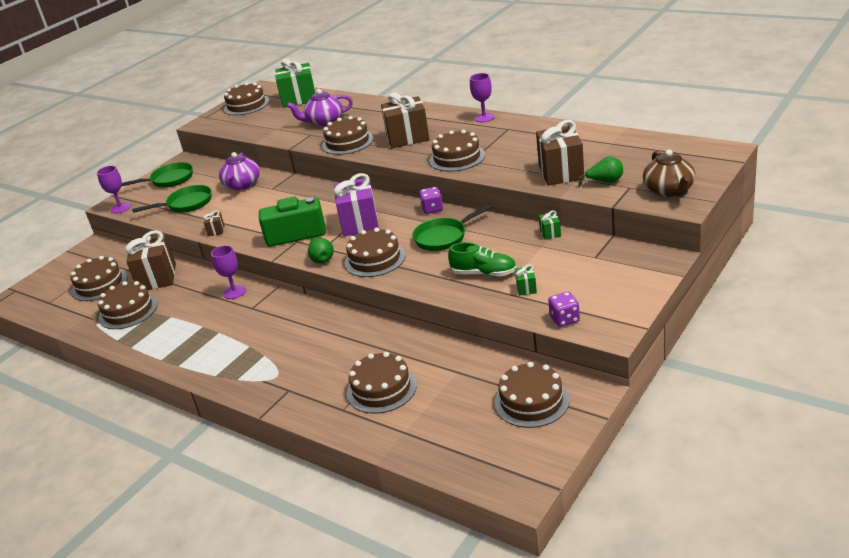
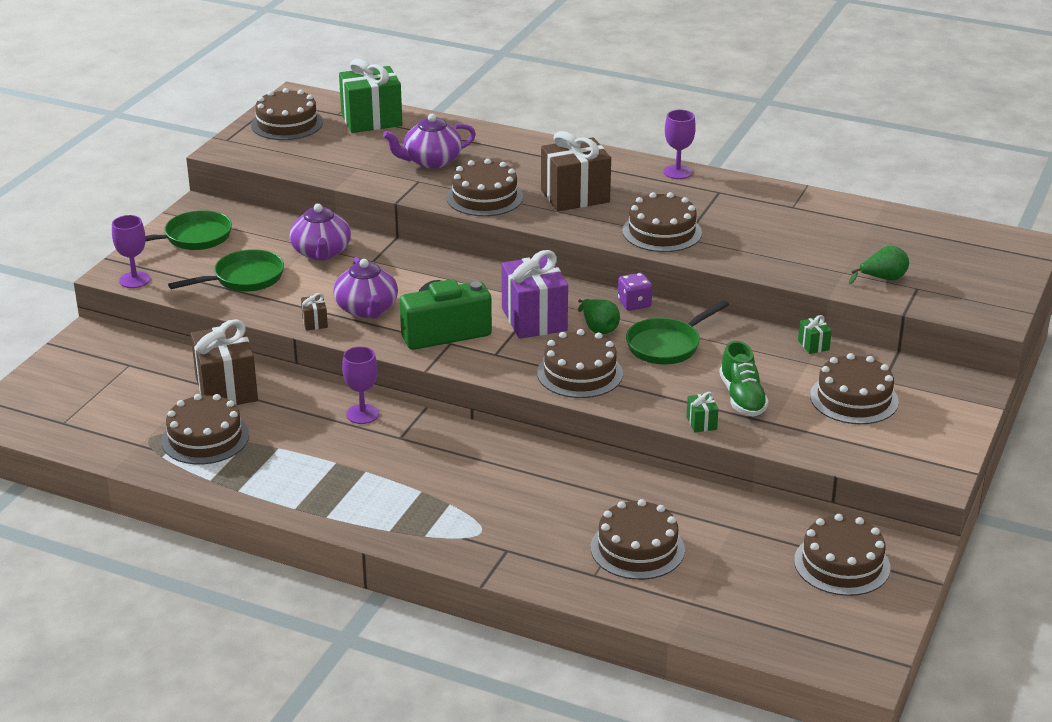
camera: 15 degrees left, 0 degrees up
(99, 284) = (135, 397): brown cake -> brown cake (854, 398)
(253, 220) = (367, 309): none -> purple teapot
(321, 259) = (500, 370): green pear -> green pear (598, 328)
(484, 273) = (742, 398): green shoe -> green shoe turned 75 degrees clockwise
(526, 288) = (806, 419): green gift -> green gift (701, 423)
(561, 172) = (818, 262): brown gift -> none
(564, 319) = (870, 460): purple dice -> none
(669, 190) = (970, 295): brown teapot -> none

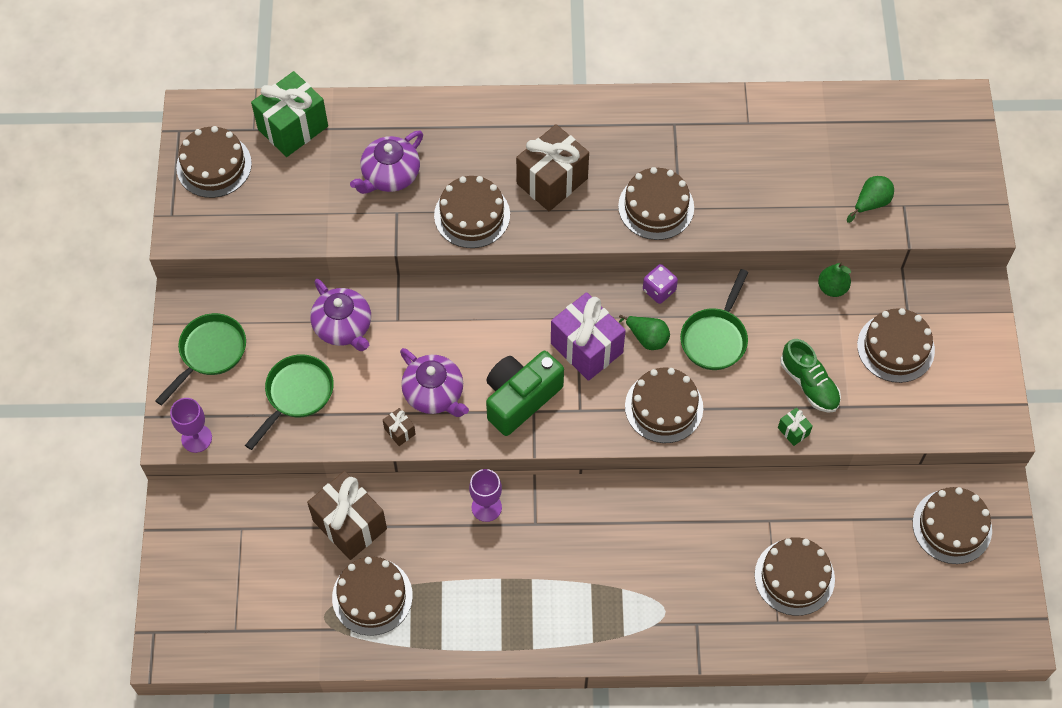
camera: 25 degrees left, 30 degrees up
(677, 172) = (622, 106): purple goblet -> none
(813, 345) = (832, 288): green gift -> green pear

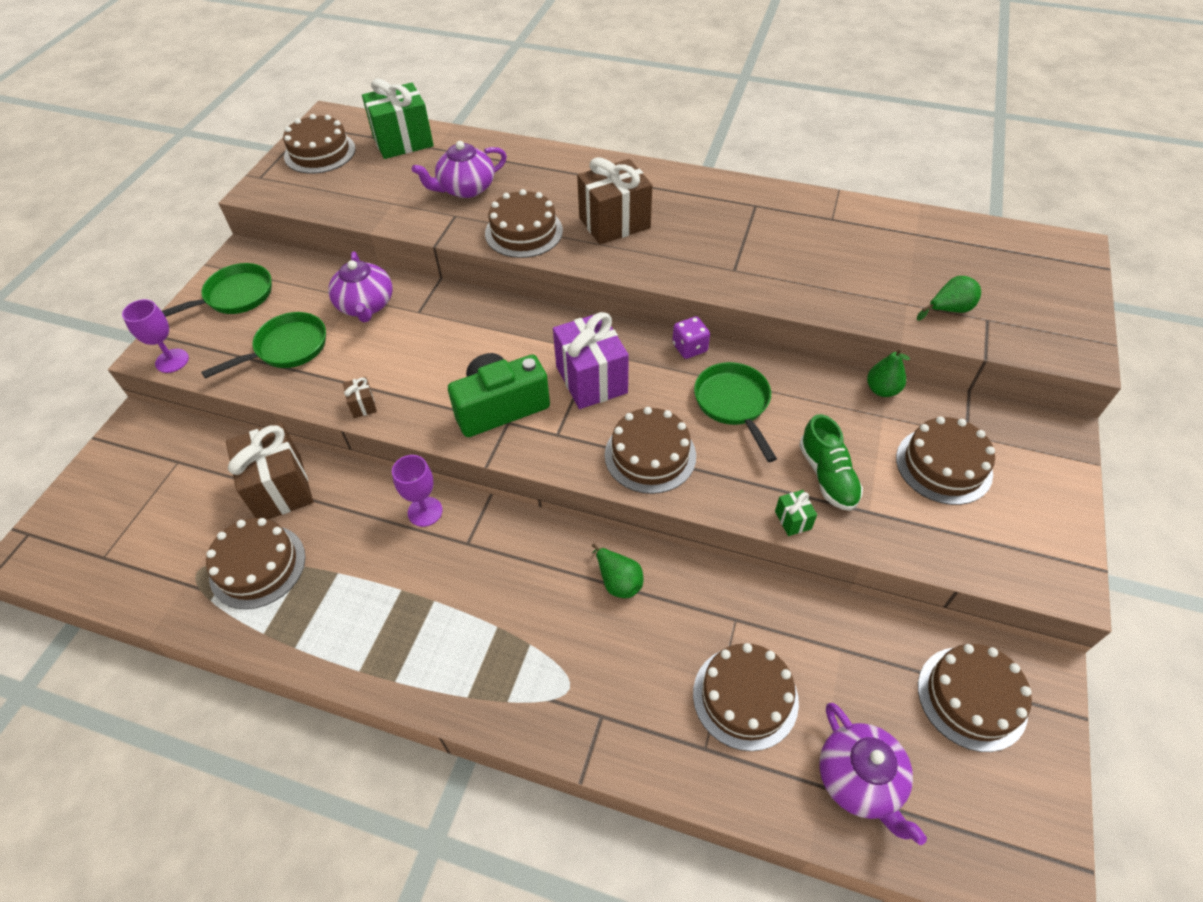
camera: 20 degrees right, 10 degrees down
(434, 394) = (416, 381): purple teapot -> purple teapot (859, 780)
(647, 338) = (659, 386): green pear -> green pear (618, 581)
(656, 207) = (710, 263): brown cake -> none
(715, 338) = (733, 404): green pan -> green pan turned 120 degrees clockwise

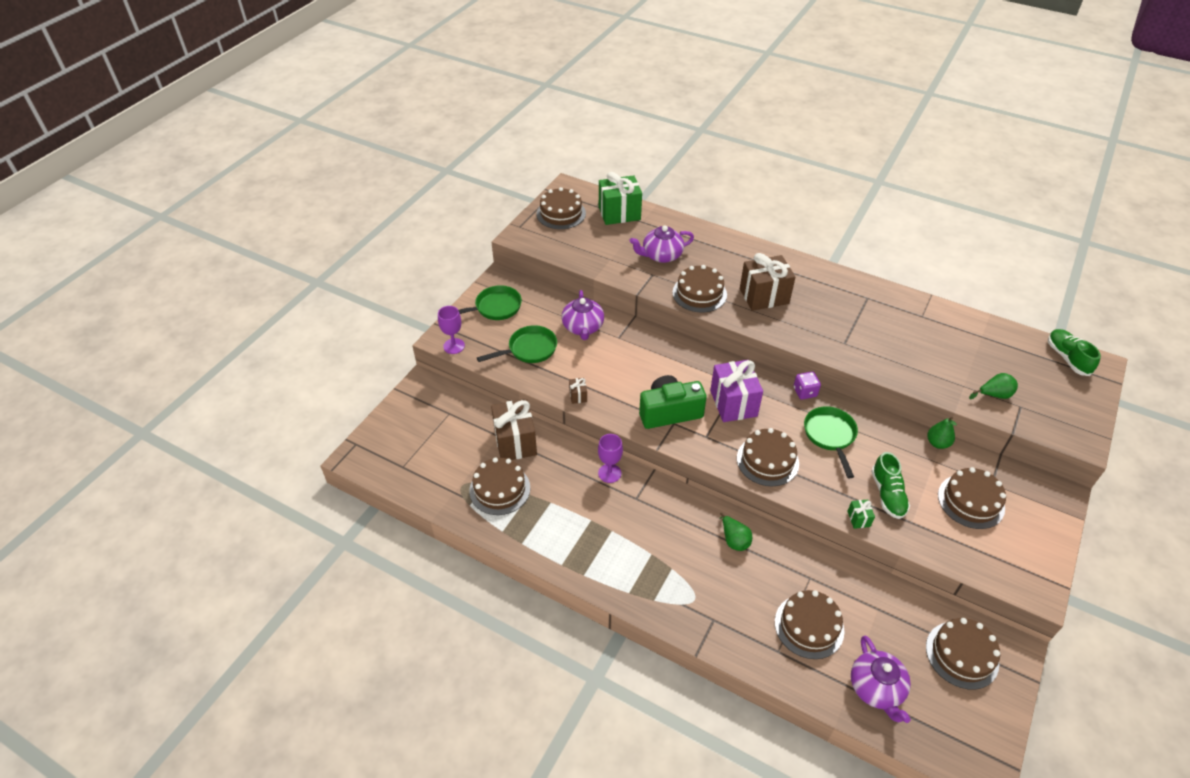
camera: 10 degrees right, 5 degrees down
(1032, 246) = (1067, 358): none -> green shoe

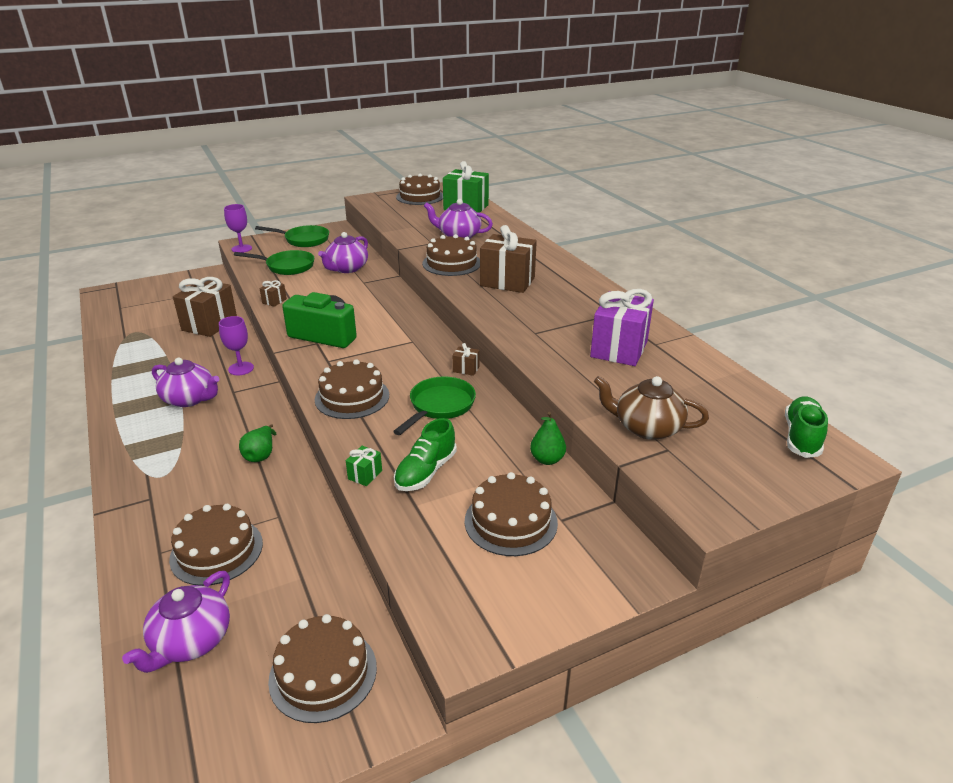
camera: 35 degrees right, 15 degrees down
(499, 489) = (153, 344): brown cake -> none
(614, 524) = (190, 399): none -> purple teapot
(733, 403) = (387, 351): purple gift -> purple gift (619, 349)
(805, 392) = (466, 369): purple dice -> brown gift
(994, 395) = (646, 427): green pear -> brown teapot

